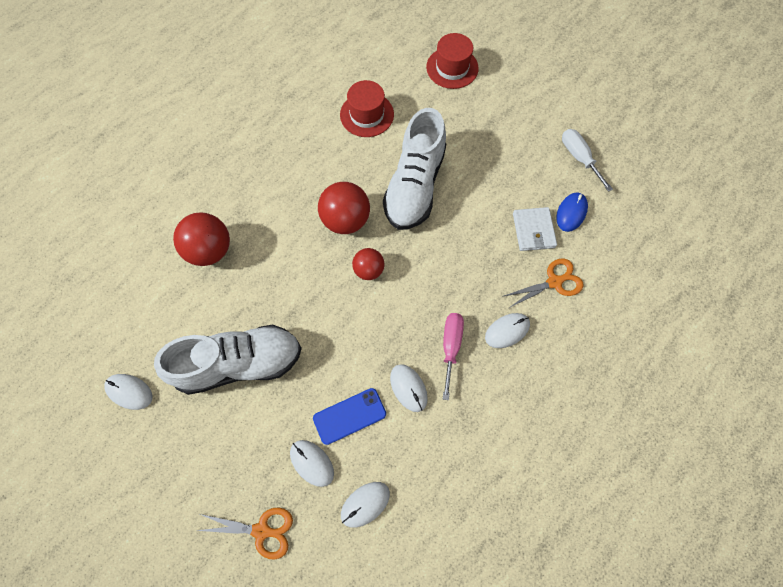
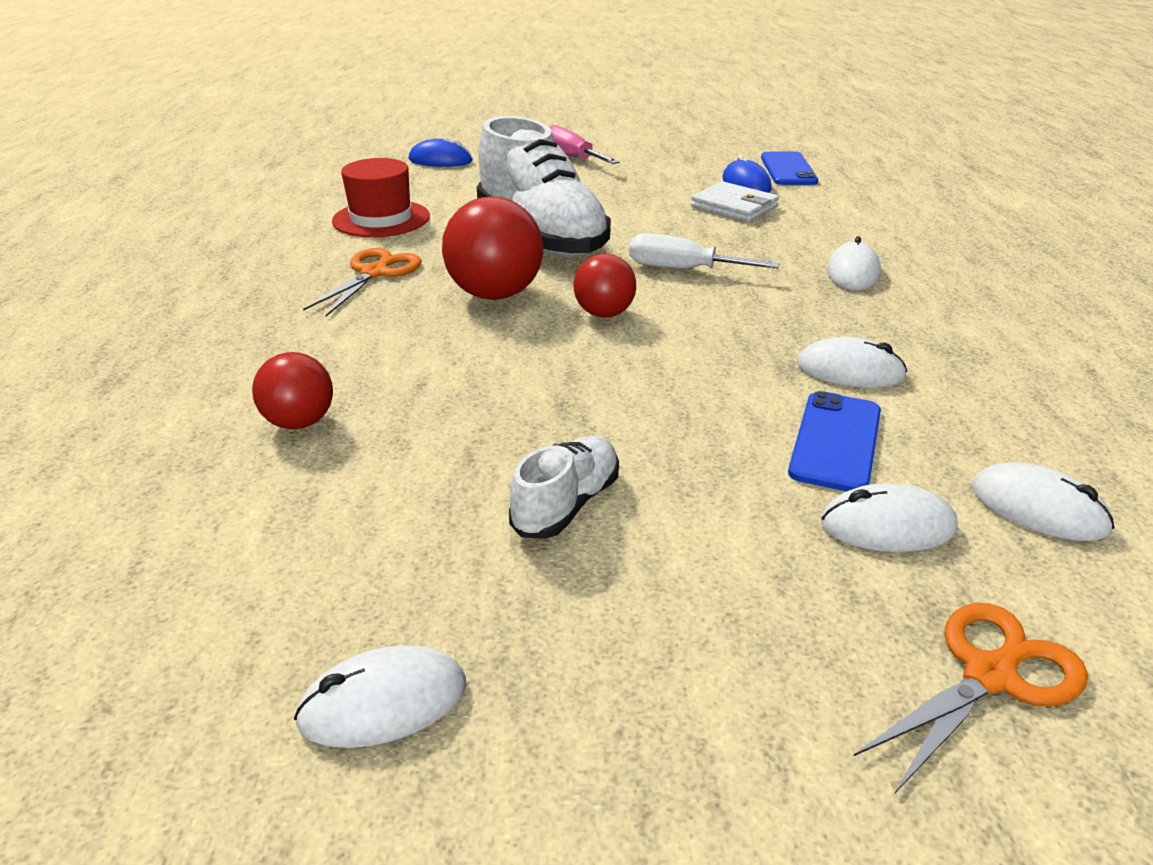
camera: 45 degrees left, 35 degrees down
(210, 250) = (300, 422): red ball -> red ball, size x0.61
(239, 363) = (566, 504): white shoe -> white shoe, size x0.47
(365, 504) = (1038, 508): white mouse -> white mouse turned 60 degrees counterclockwise
(450, 347) = (824, 314): pink screwdriver -> pink screwdriver (572, 157)
(452, 68) = (440, 160): red hat -> blue mouse
(554, 282) = (824, 224): orange scissors -> orange scissors (375, 273)
(579, 158) = (685, 157): white screwdriver -> white screwdriver (682, 270)
(616, 215) = (788, 169): none -> blue phone

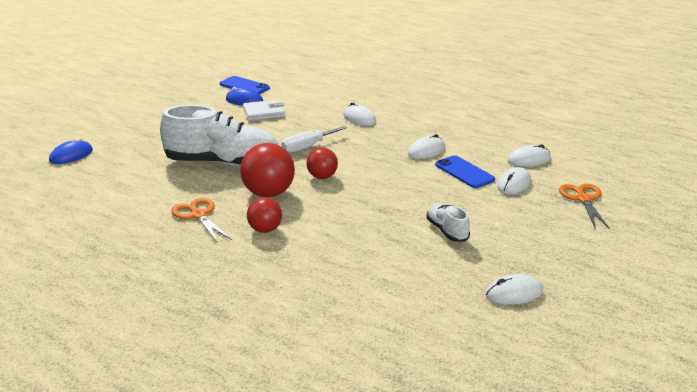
camera: 55 degrees left, 5 degrees down
(300, 422) = (324, 270): red ball -> red ball (265, 230)
(381, 219) = (129, 195): red hat -> none
(383, 702) = (513, 293): white mouse -> white mouse turned 60 degrees clockwise
(572, 157) = (136, 123): pink screwdriver -> none

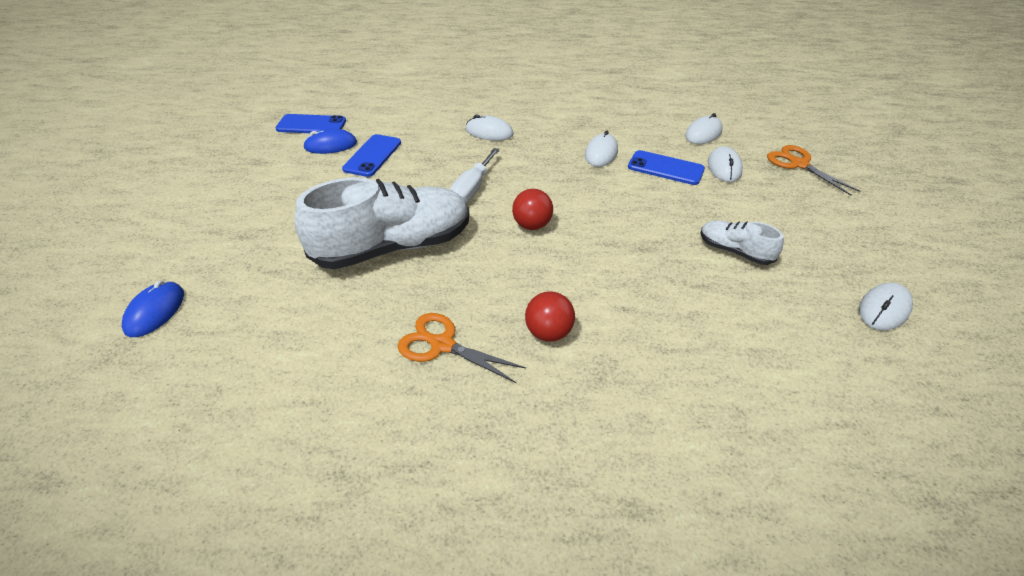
camera: 30 degrees left, 15 degrees up
(264, 113) = (372, 156): white wallet -> blue phone
(268, 193) = (496, 273): red ball -> none

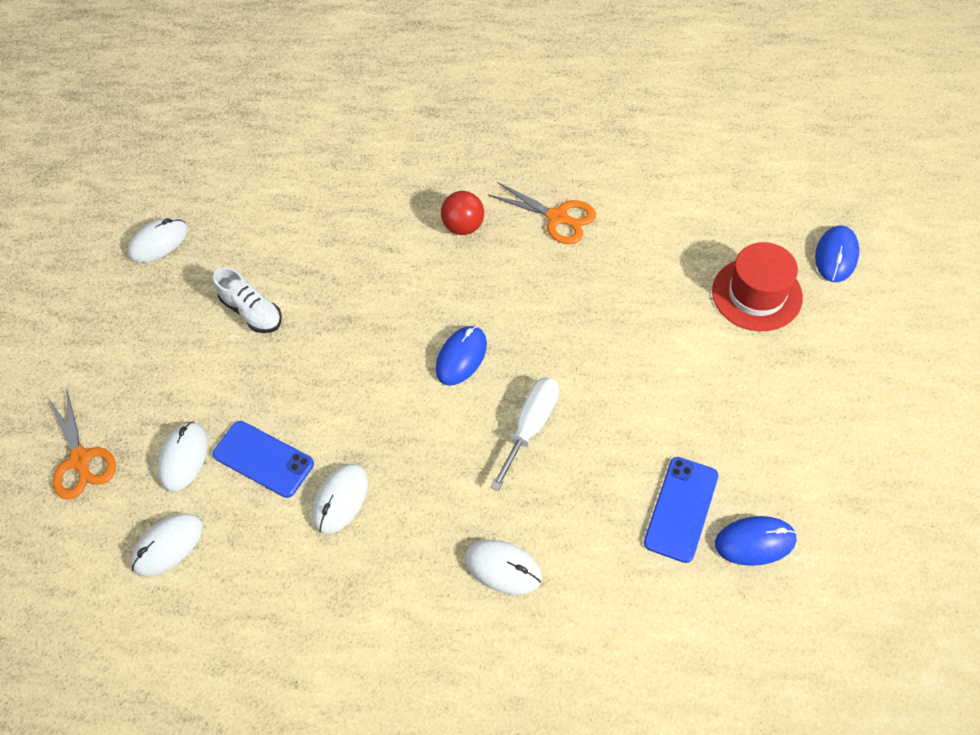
camera: 170 degrees left, 15 degrees up
(256, 276) = (756, 294): none -> red hat
(311, 125) = (809, 608): blue phone -> none
(393, 247) = (619, 329): white shoe -> none
(532, 225) = (461, 357): red ball -> blue mouse

